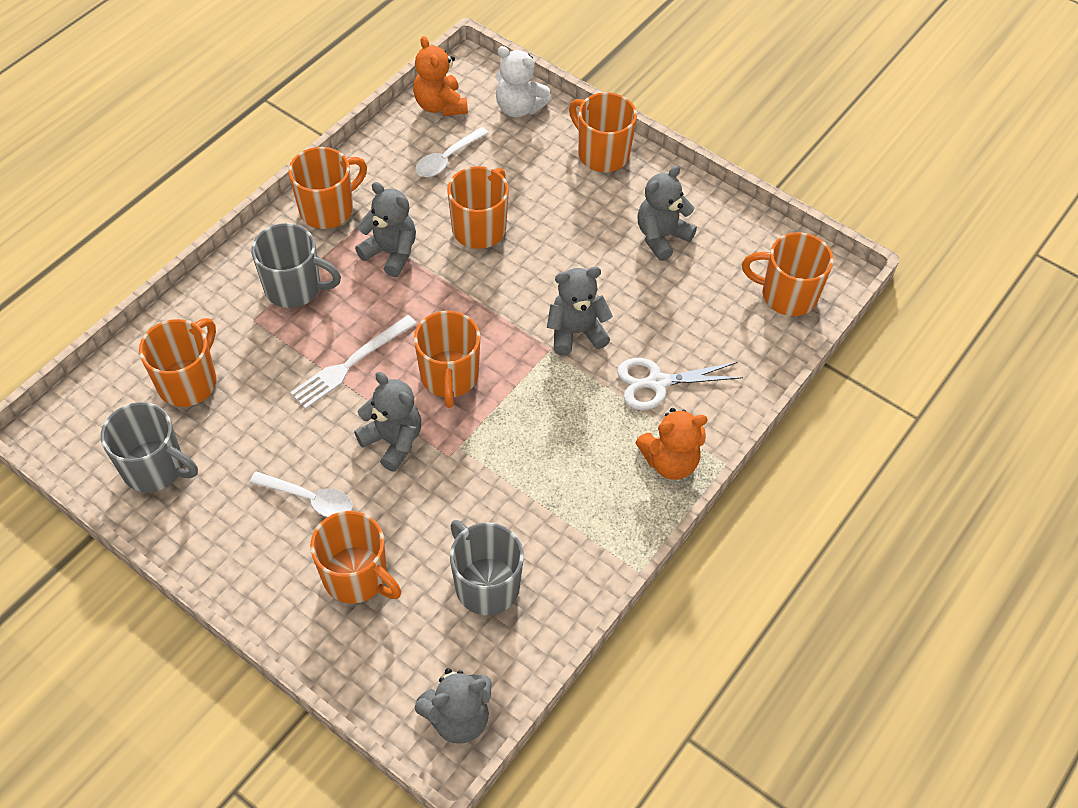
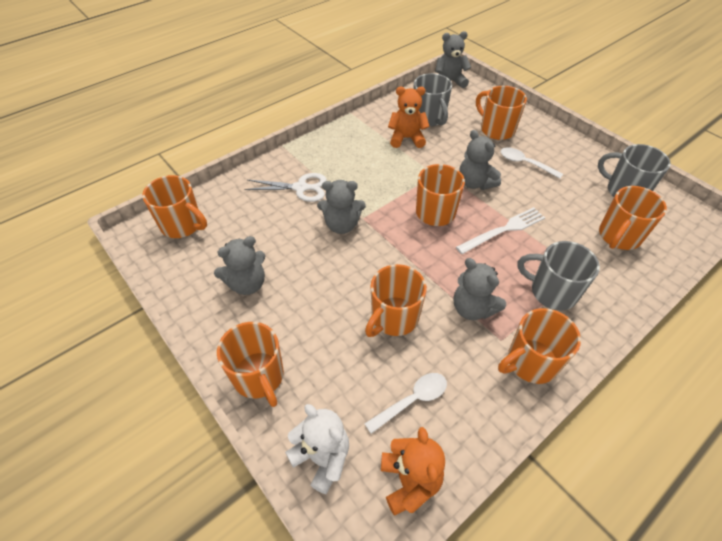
camera: 165 degrees left, 5 degrees down
(670, 461) = (313, 150): orange teddy bear -> orange teddy bear (406, 138)

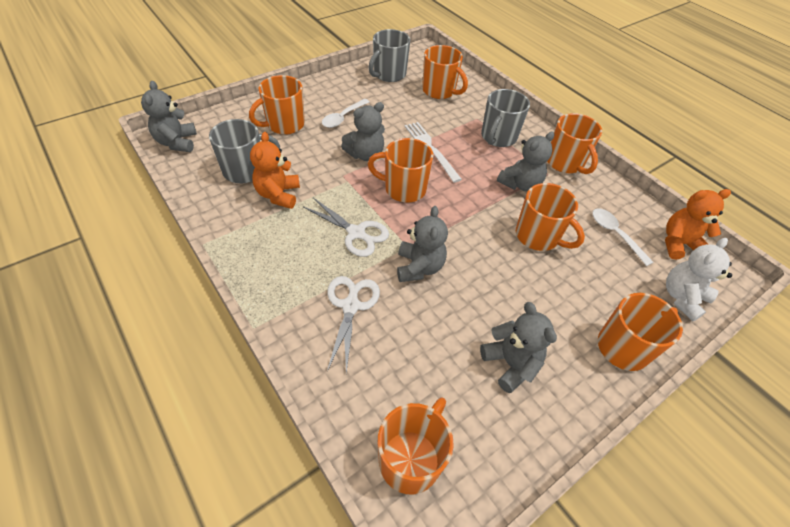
camera: 90 degrees left, 0 degrees up
(373, 185) = (356, 233): none -> white scissors

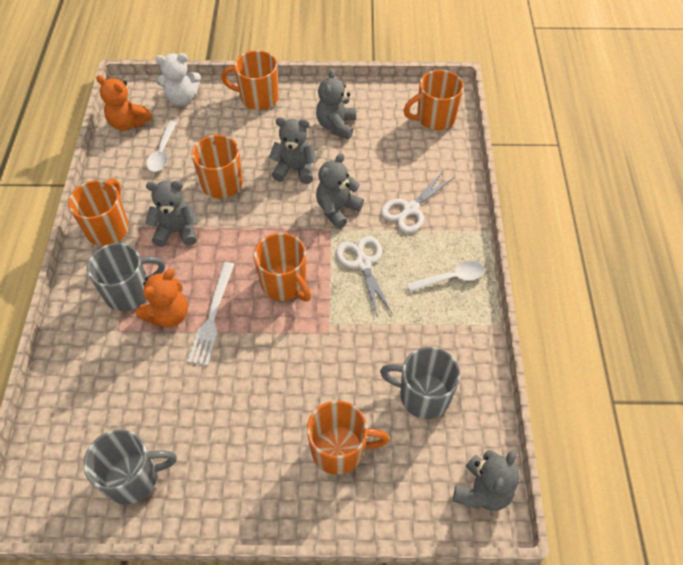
camera: 140 degrees left, 5 degrees up
(278, 195) = (406, 343): orange teddy bear -> orange teddy bear (168, 315)
(343, 117) = (263, 422): white spoon -> white spoon (451, 278)
(365, 155) = (284, 347): grey teddy bear -> grey teddy bear (295, 169)
(439, 91) = (106, 402): orange mug -> none

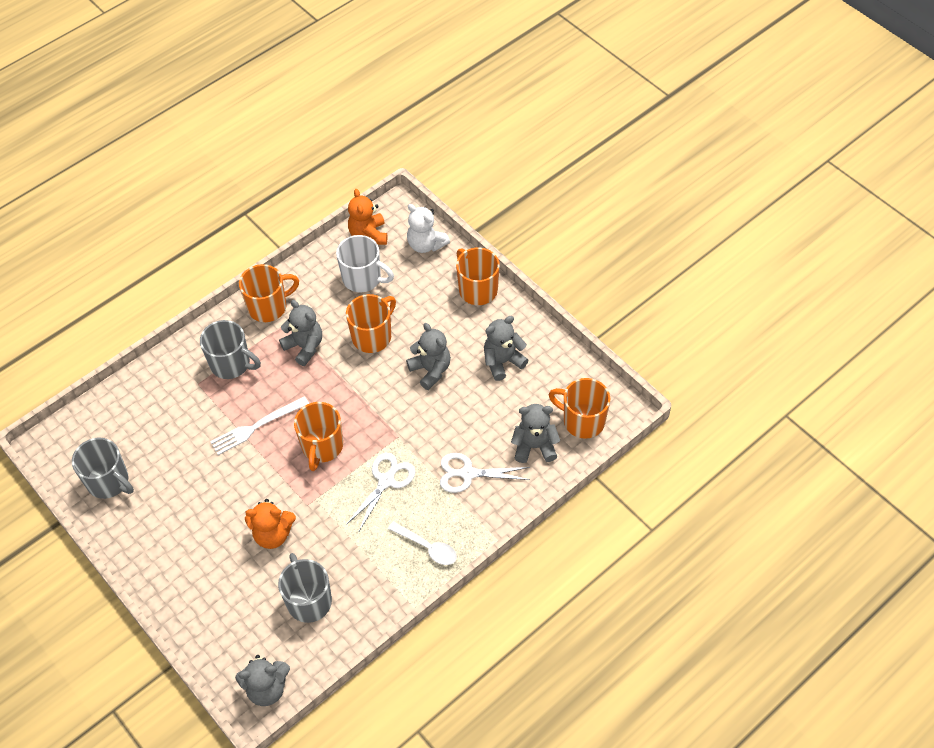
camera: 50 degrees right, 0 degrees up
(162, 152) = (363, 278): white spoon -> white mug
(168, 315) = (235, 401): orange teddy bear -> orange teddy bear (273, 534)
(337, 209) = (420, 427): grey teddy bear -> grey teddy bear (534, 446)
(339, 450) = (224, 580): orange mug -> none

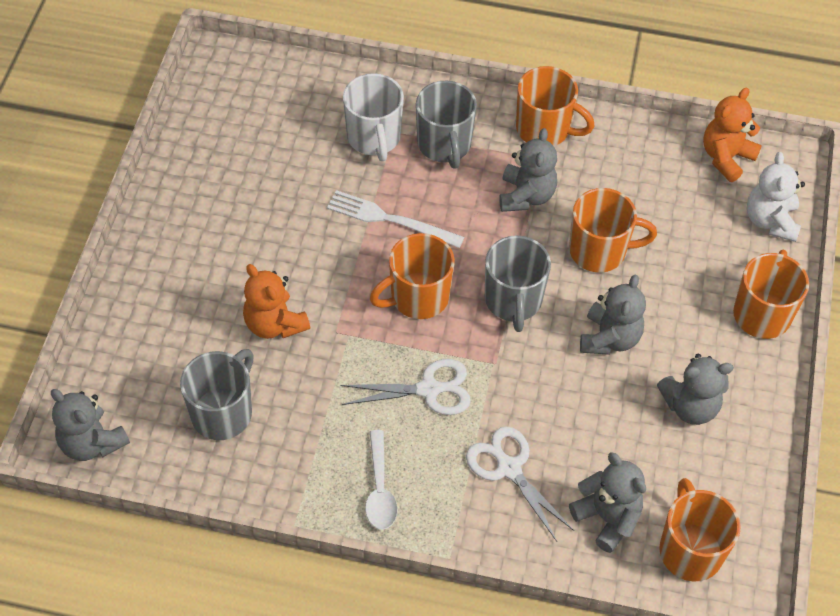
camera: 50 degrees right, 0 degrees up
(109, 481) = (218, 137): grey mug -> grey mug (513, 301)
(363, 278) = (664, 191): white mug -> white mug (374, 138)
(502, 362) = (690, 406): grey teddy bear -> grey teddy bear turned 150 degrees clockwise

